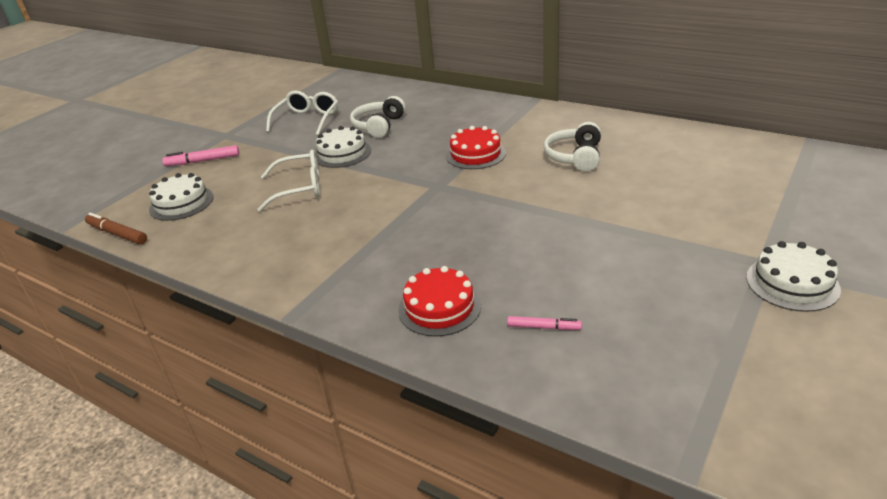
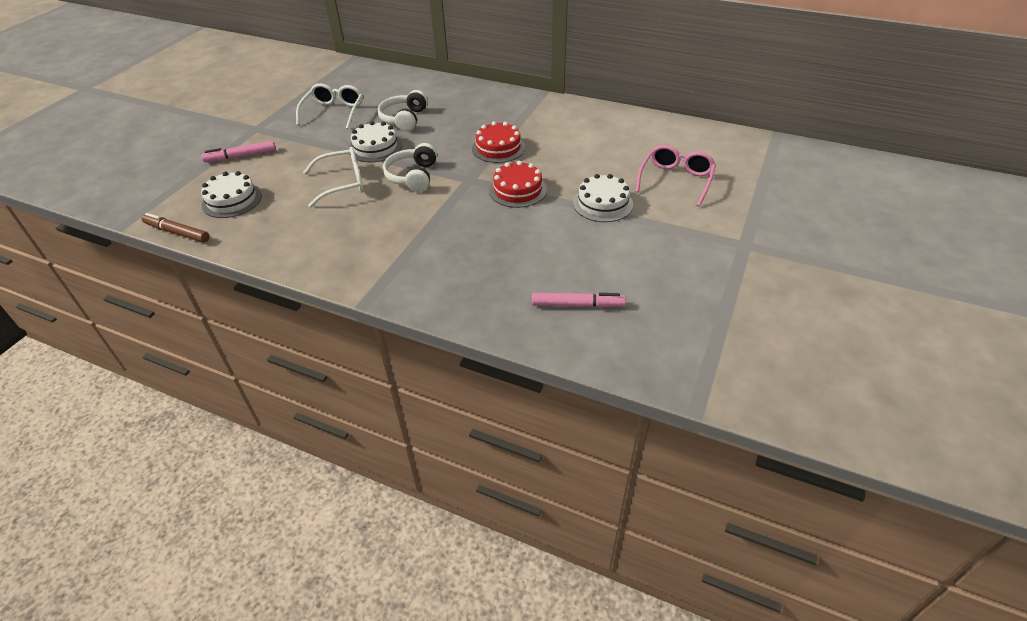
camera: 10 degrees left, 10 degrees up
(439, 307) = (490, 292): red cake -> red cake (517, 190)
(544, 327) = (577, 305): pink marker -> pink marker, size x1.56
(575, 157) = (585, 150): white headphones -> white headphones (413, 176)
(681, 189) = (675, 180): none -> pink glasses
(792, 283) = (765, 260): white cake -> white cake (603, 203)

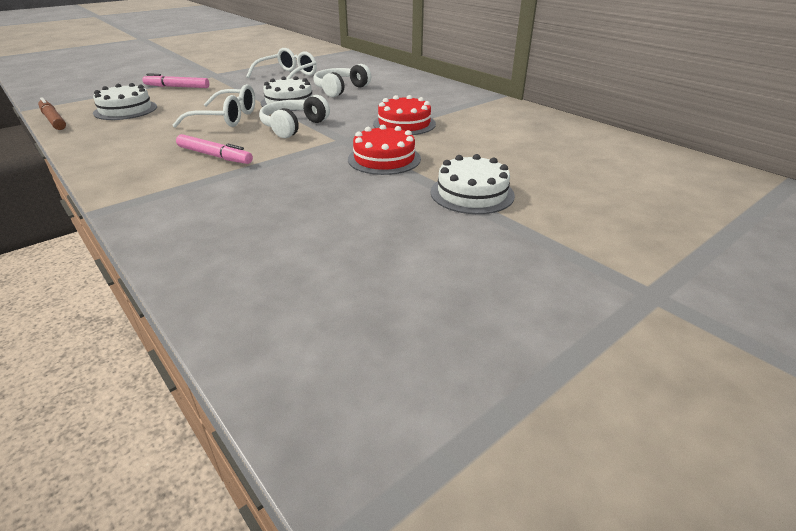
camera: 25 degrees right, 10 degrees down
(577, 305) = (319, 290): pink marker -> pink marker (214, 156)
(675, 180) = (595, 194): pink glasses -> none

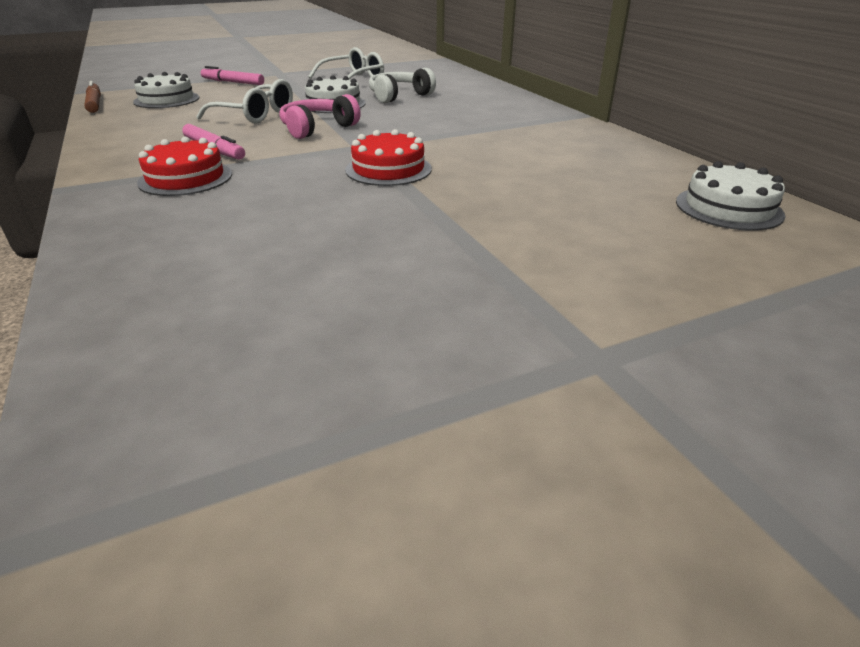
camera: 15 degrees right, 0 degrees up
(293, 126) = (317, 128): white headphones -> pink headphones
(404, 124) = (441, 136): red cake -> red cake (185, 178)
(472, 193) = (460, 215): white cake -> white cake (728, 208)

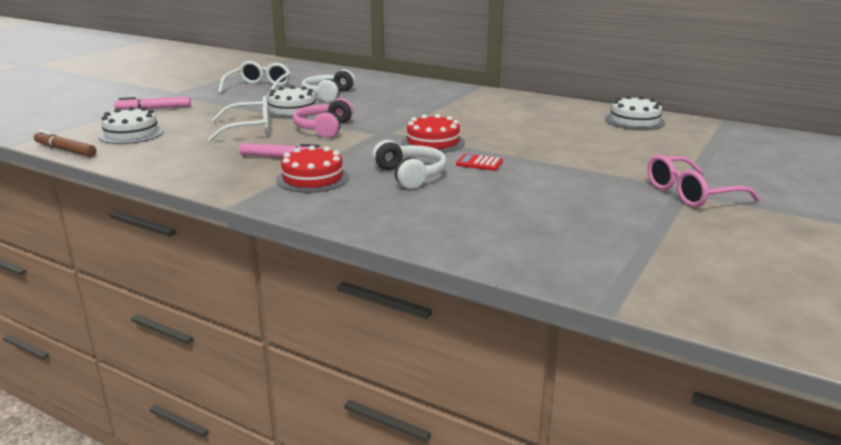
camera: 35 degrees left, 10 degrees down
(276, 203) = (410, 175): none -> white headphones
(382, 210) = (479, 163): none -> red calculator
(600, 372) = (690, 194): none -> pink glasses

